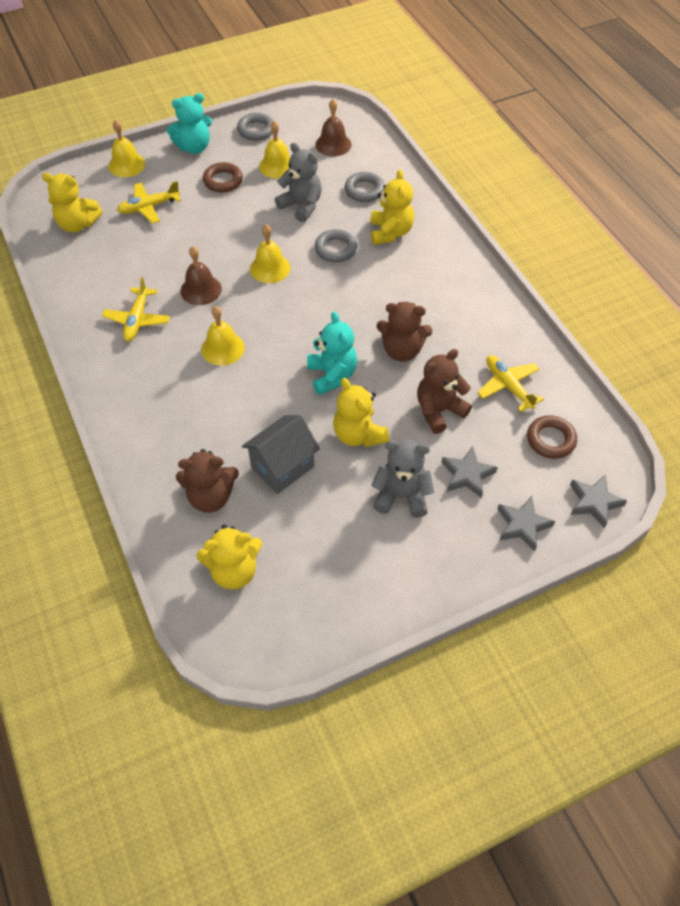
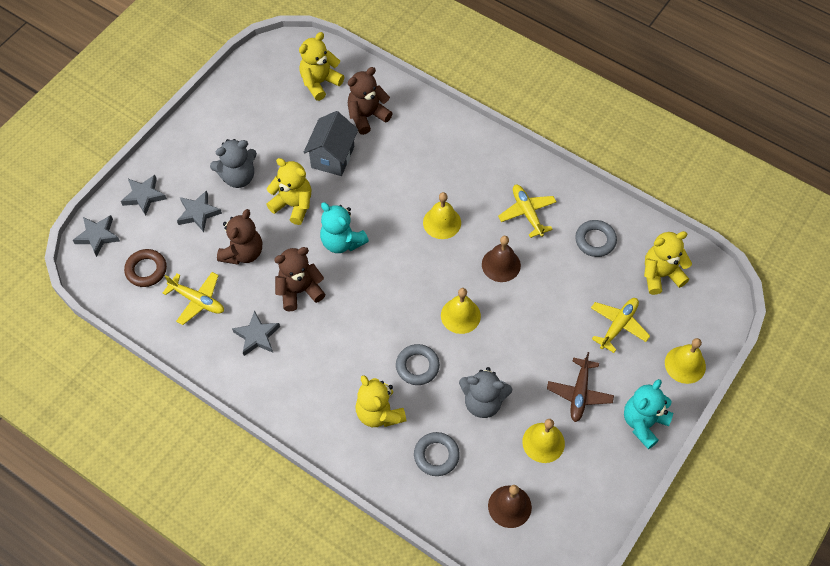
camera: 150 degrees right, 5 degrees up
(223, 181) = (579, 393): brown ring -> brown plane
(256, 130) = (603, 483): grey ring -> grey ring (595, 240)
(464, 330) = (257, 336): none -> grey star

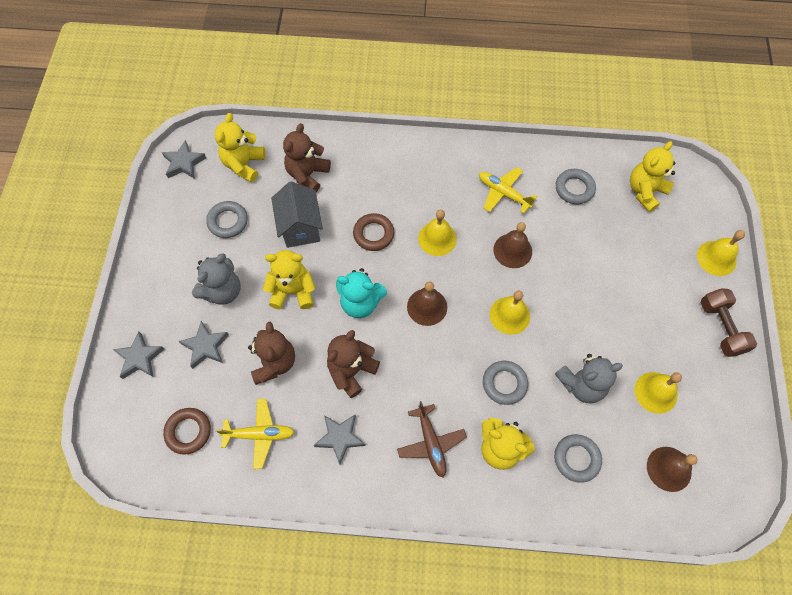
camera: 30 degrees left, 5 degrees up
(97, 236) = (116, 424): grey star -> grey star (184, 163)
(277, 123) = (228, 221): none -> grey ring
(390, 192) = (373, 234): none -> brown ring
(395, 273) = (427, 307): none -> brown bell
(579, 393) = (654, 331): brown plane -> brown plane (431, 443)
(618, 325) = (643, 253): yellow plane -> none
(643, 423) = (721, 327): turquoise teddy bear -> brown dumbbell

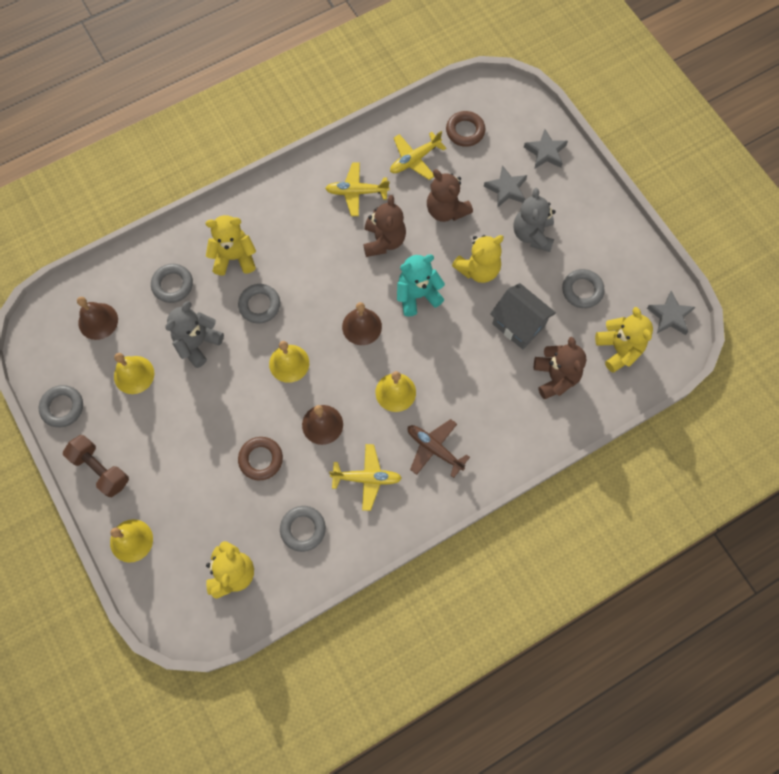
camera: 145 degrees right, 5 degrees up
(340, 438) = (356, 192): grey star -> yellow plane
(373, 234) = (453, 360): brown ring -> brown ring (261, 459)
(431, 443) = (288, 229): brown plane -> brown plane (434, 449)
(736, 403) = (62, 407): none -> grey ring

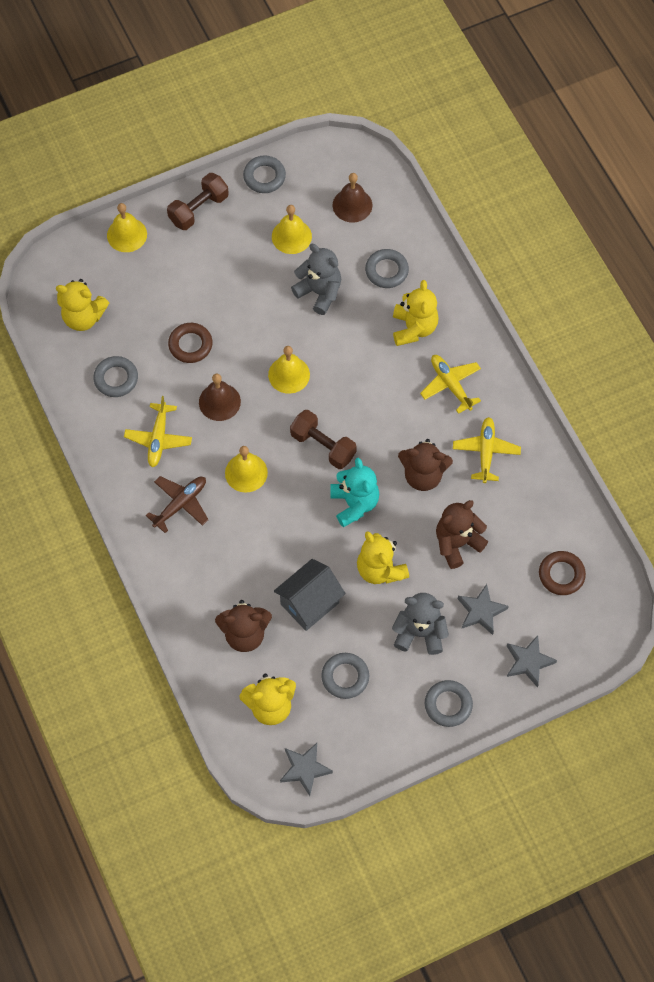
camera: 95 degrees right, 5 degrees down
(259, 305) = (356, 350): grey ring -> grey ring (448, 705)
(362, 326) = (323, 446): brown bell -> brown dumbbell
(414, 159) = (525, 516): yellow plane -> yellow plane (450, 385)

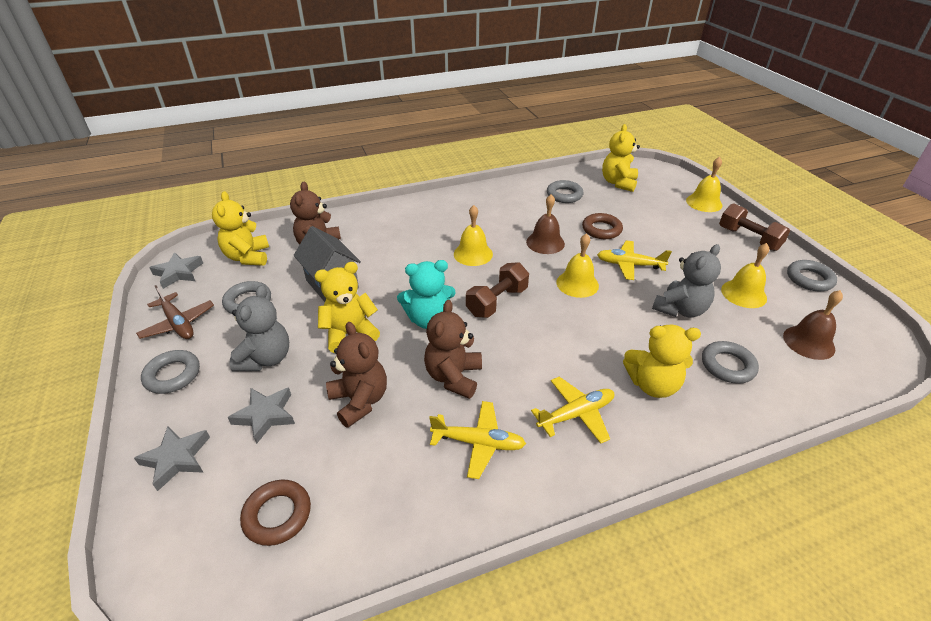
camera: 95 degrees right, 25 degrees down
(158, 439) = (509, 212): yellow plane -> yellow plane (629, 265)
(181, 504) = (448, 220): brown plane -> brown plane (178, 324)

